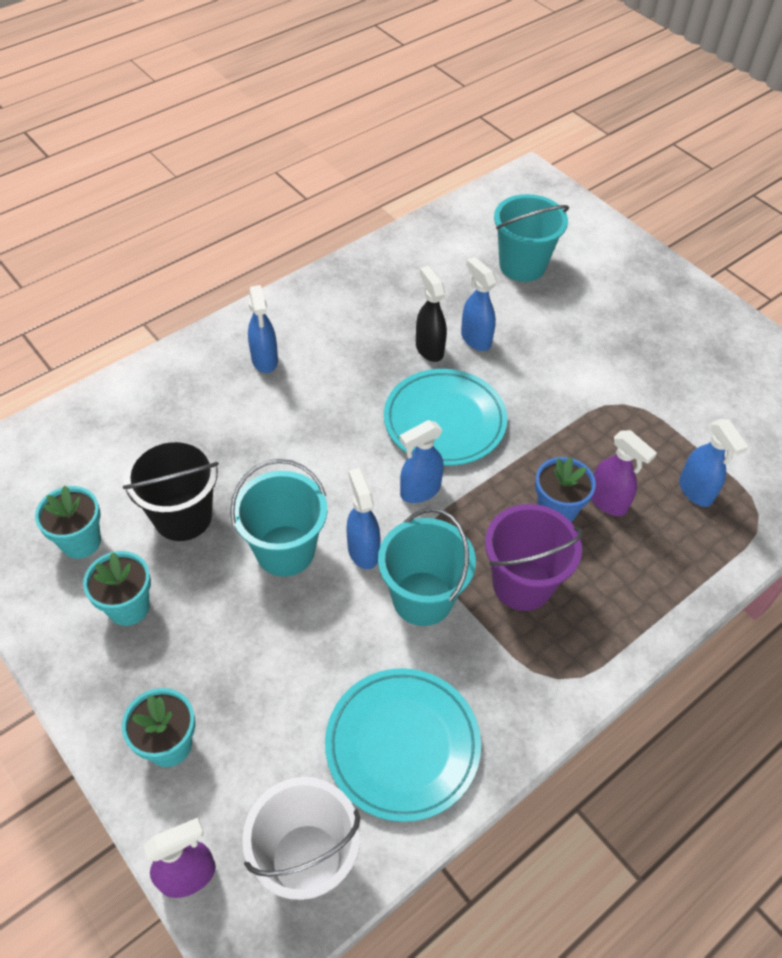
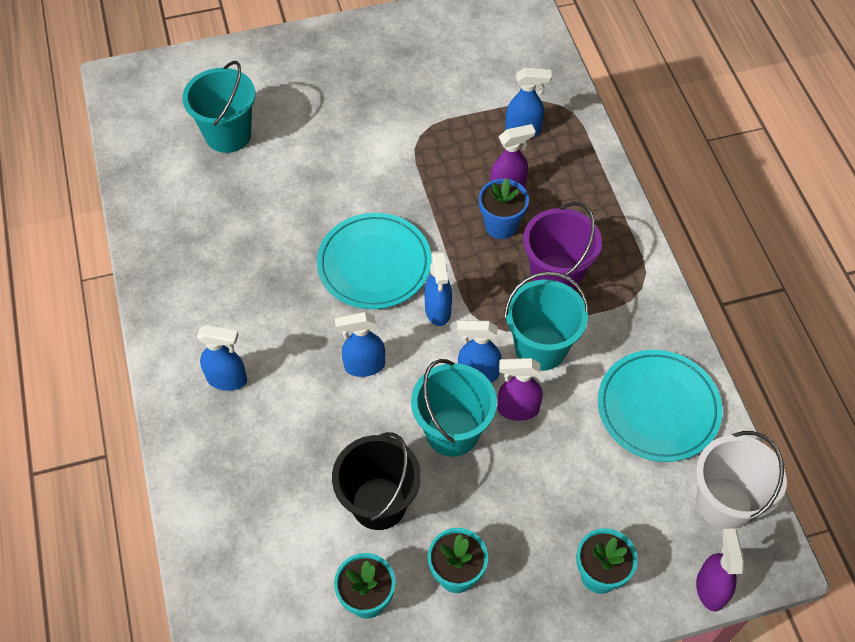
camera: 65 degrees left, 5 degrees up
(336, 600) = (517, 409): none -> purple spray bottle
(429, 349) = (287, 244): black spray bottle -> none
(475, 339) = (295, 205): blue spray bottle -> blue spray bottle (364, 366)

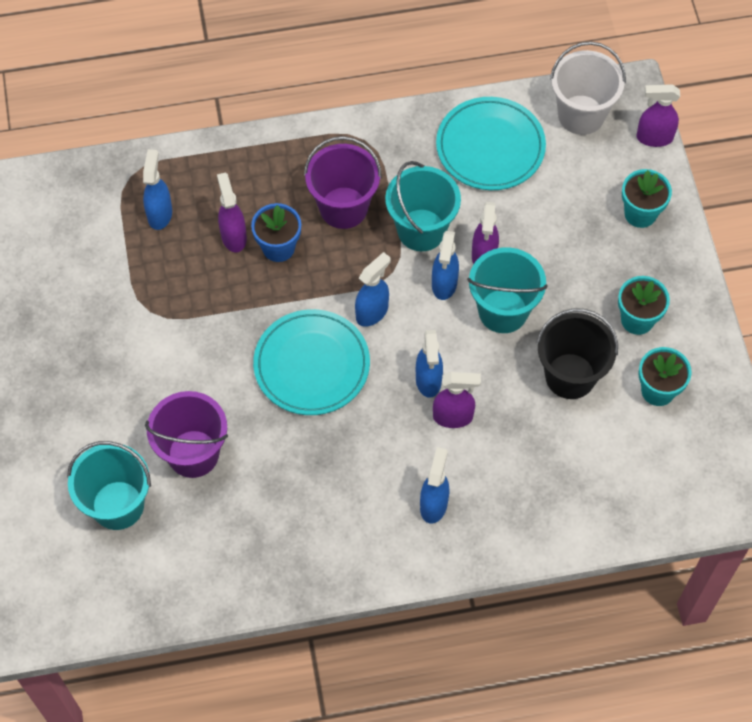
camera: 85 degrees left, 5 degrees up
(278, 182) = (193, 454): none -> purple bucket
(324, 391) = (453, 417): none -> purple spray bottle
(438, 310) = (372, 312): blue spray bottle -> blue spray bottle turned 45 degrees counterclockwise

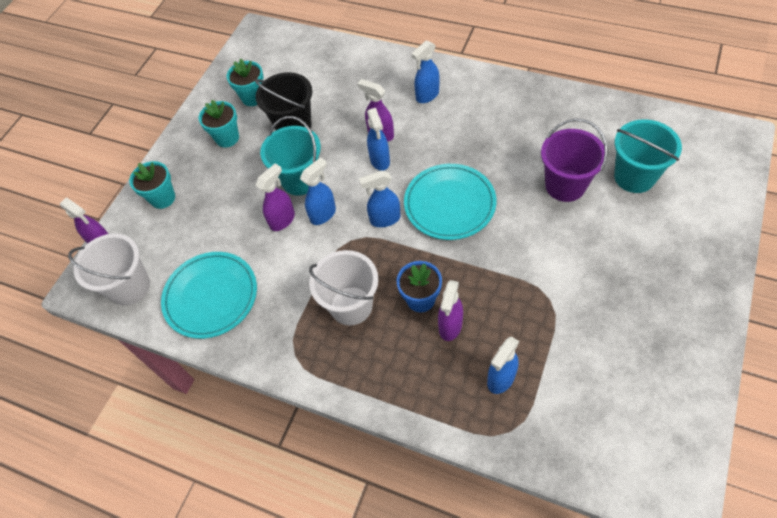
camera: 140 degrees left, 5 degrees down
(343, 207) = (351, 306): purple bucket -> white bucket
(421, 230) = (309, 259): turquoise bucket -> none
(428, 381) = (380, 160): blue spray bottle -> blue spray bottle turned 135 degrees clockwise

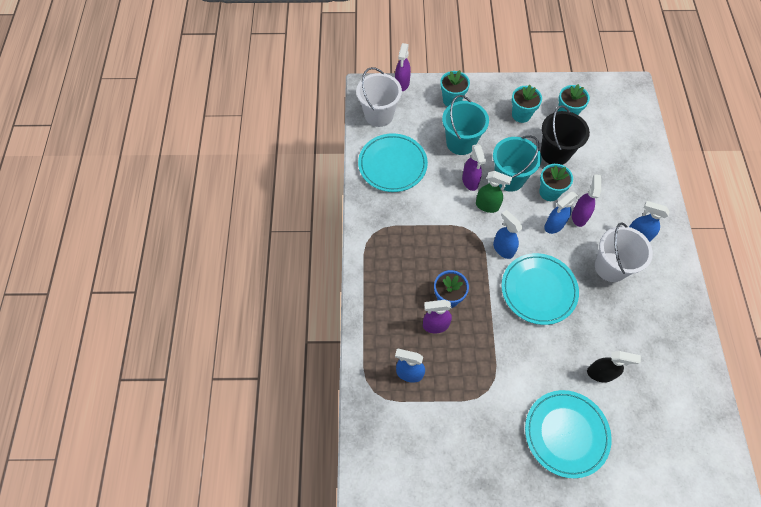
camera: 60 degrees right, 5 degrees up
(282, 220) = (470, 181): purple spray bottle -> purple spray bottle turned 60 degrees clockwise
(323, 214) = (487, 206): blue spray bottle -> green spray bottle
(338, 149) = (549, 192): none -> turquoise flower pot
(351, 306) = (423, 253): white bucket -> white bucket (611, 267)
(565, 185) = (600, 373): purple bucket -> black spray bottle
(622, 242) = (566, 434): none -> turquoise plate
(634, 177) = (639, 430): turquoise bucket -> turquoise bucket (460, 142)

